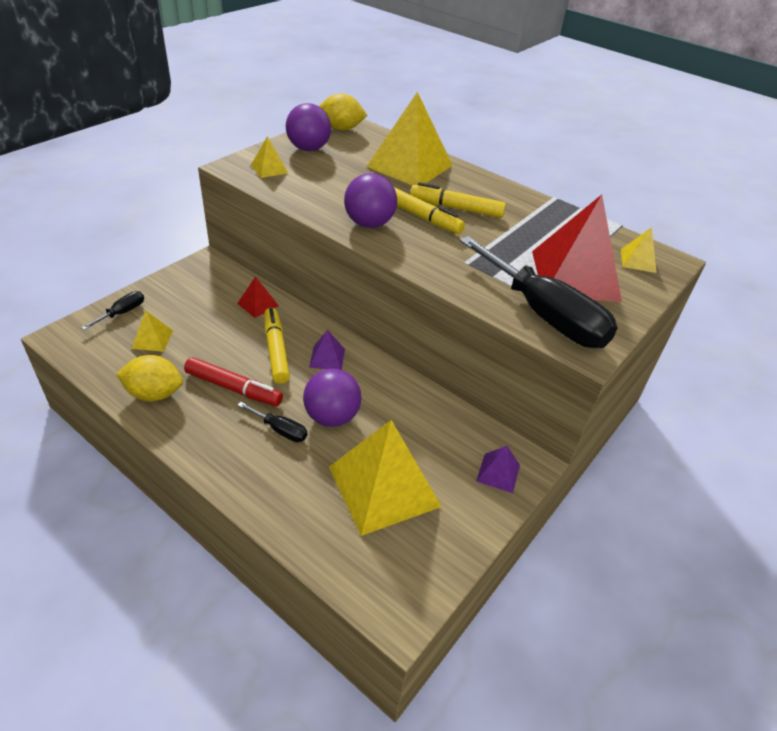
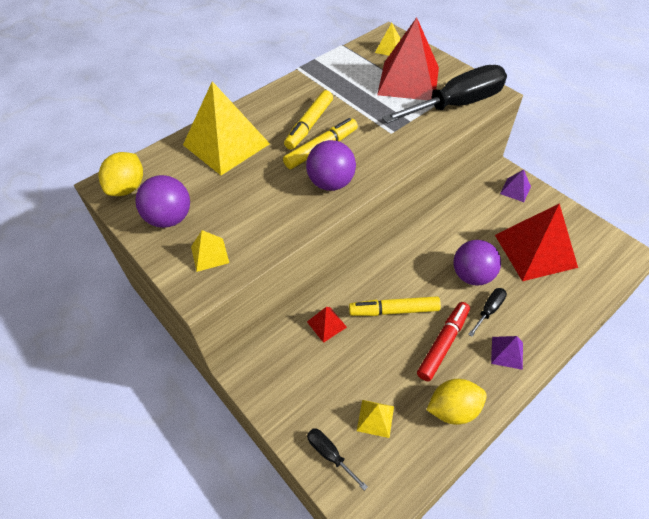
camera: 75 degrees left, 10 degrees up
(154, 394) = (453, 409): yellow lemon -> yellow lemon turned 60 degrees clockwise
(327, 358) = (404, 273): purple pyramid -> purple pyramid (507, 352)
(383, 486) = (535, 251): yellow pyramid -> red pyramid

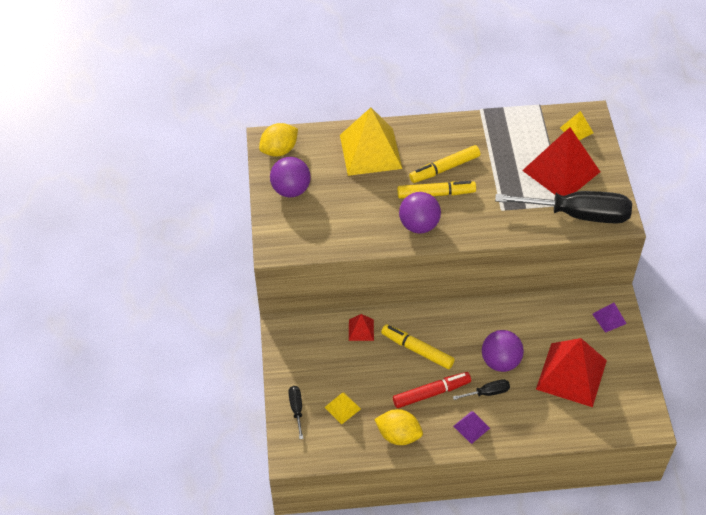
camera: 35 degrees right, 0 degrees up
(209, 254) = (298, 230): yellow pyramid -> none

